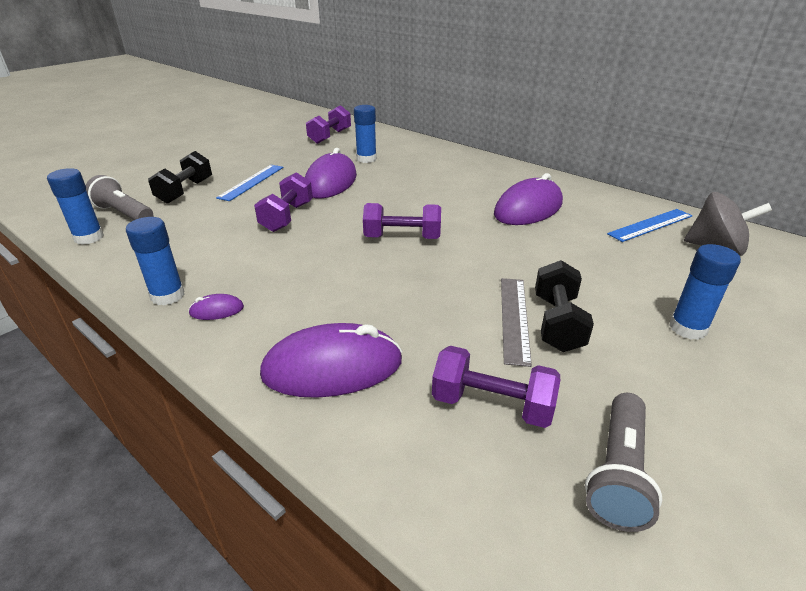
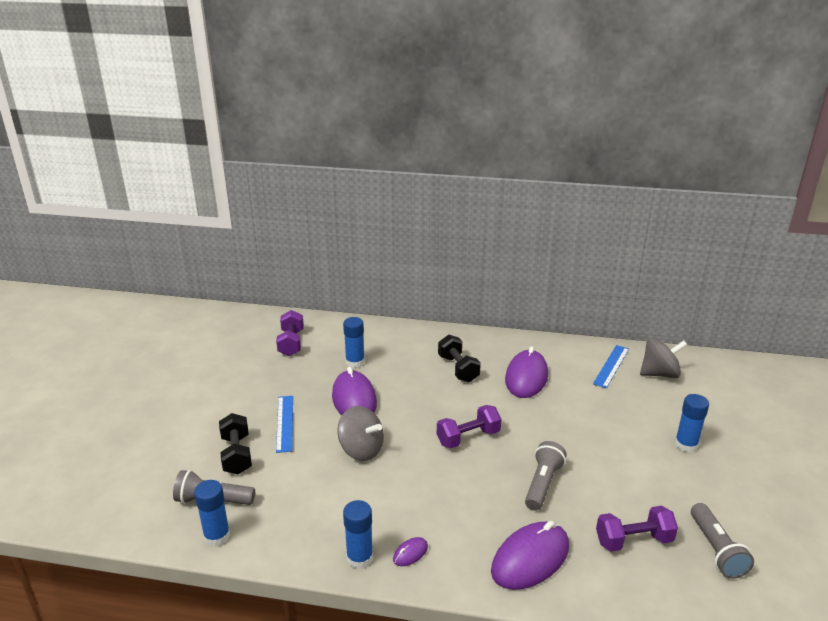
camera: 30 degrees left, 5 degrees down
(287, 217) = (361, 450): purple dumbbell -> grey spinning top
(437, 302) = (542, 484): none -> grey flashlight
(514, 318) = (596, 477): grey ruler -> none
(557, 323) = (621, 470): black dumbbell -> black dumbbell (458, 369)

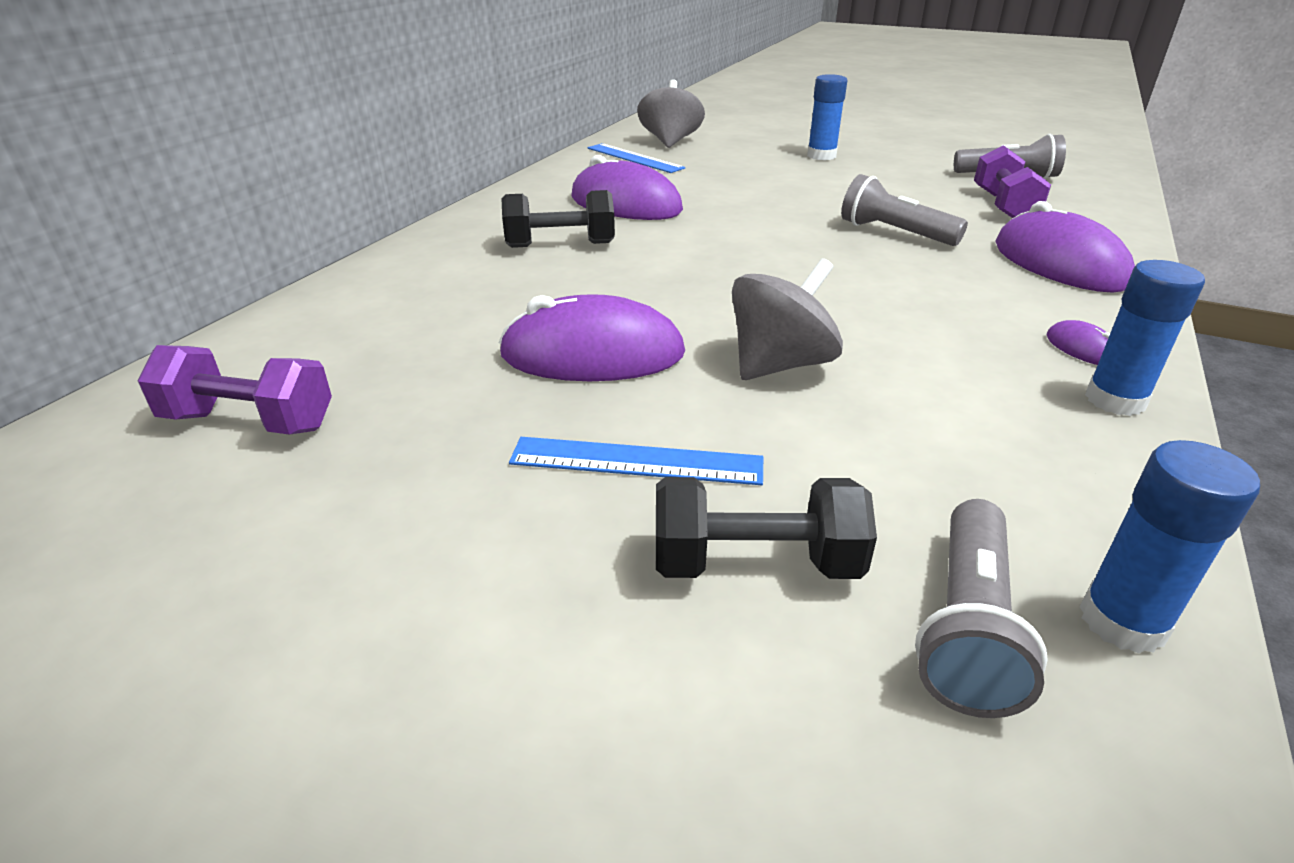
camera: 75 degrees left, 5 degrees up
(355, 362) = (442, 338): blue glue stick -> none
(468, 438) = (770, 264): purple dumbbell -> none

